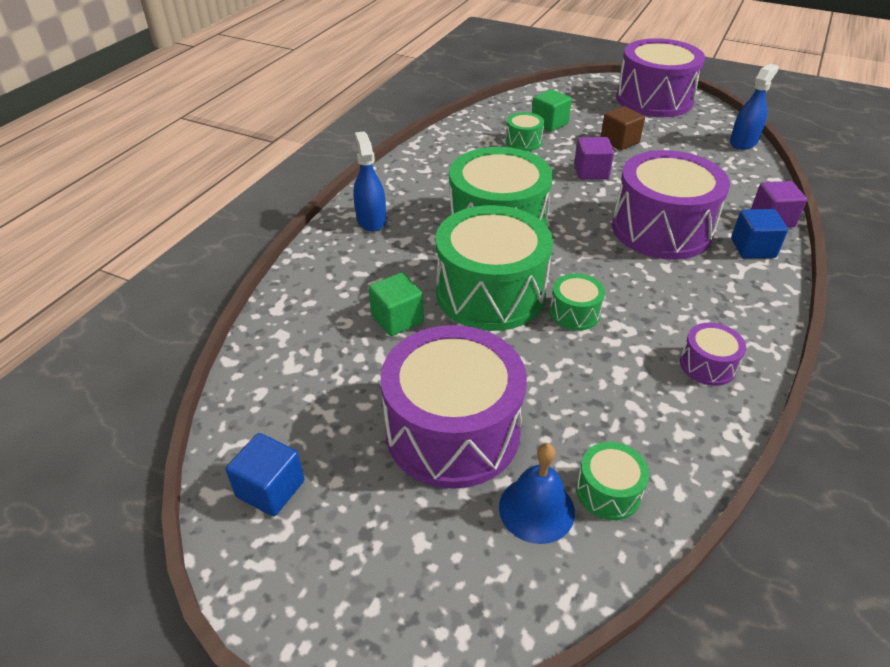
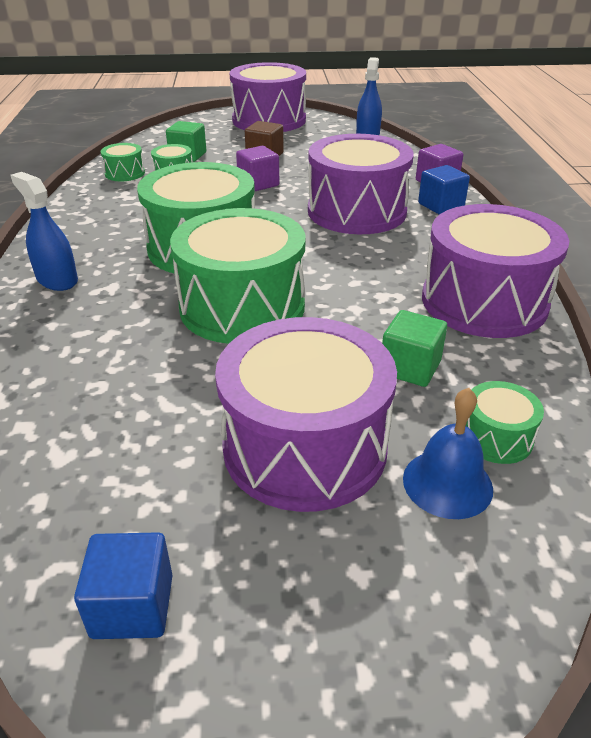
camera: 30 degrees left, 5 degrees down
(397, 319) = (159, 362): green cube -> green cube (410, 367)
(574, 313) = (337, 298): green drum -> green drum (125, 173)
(707, 365) = (484, 301): purple drum -> purple drum, size x2.26

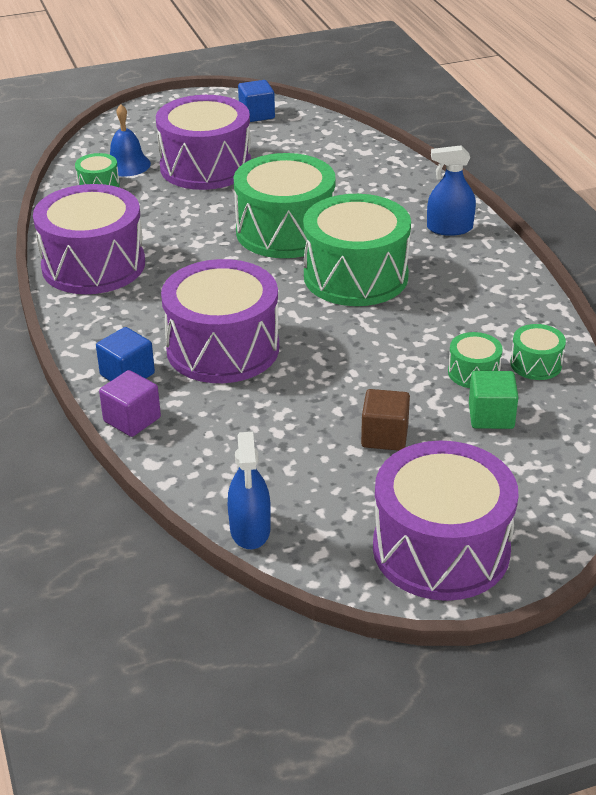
camera: 165 degrees right, 0 degrees up
(57, 280) = (449, 228): blue spray bottle -> blue spray bottle turned 150 degrees clockwise
(258, 184) = (357, 374): purple cube -> none
(410, 367) = (150, 211): green cube -> none

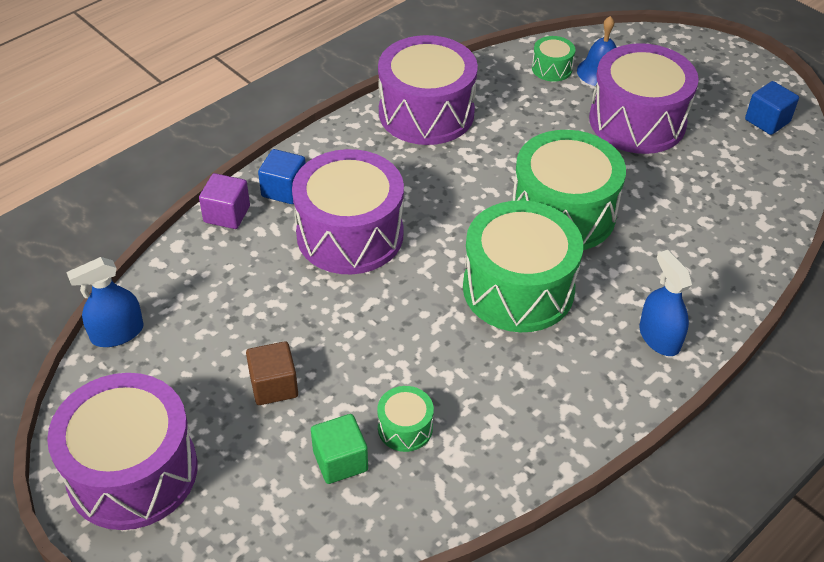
camera: 65 degrees right, 10 degrees up
(536, 364) = (446, 478): green drum -> none

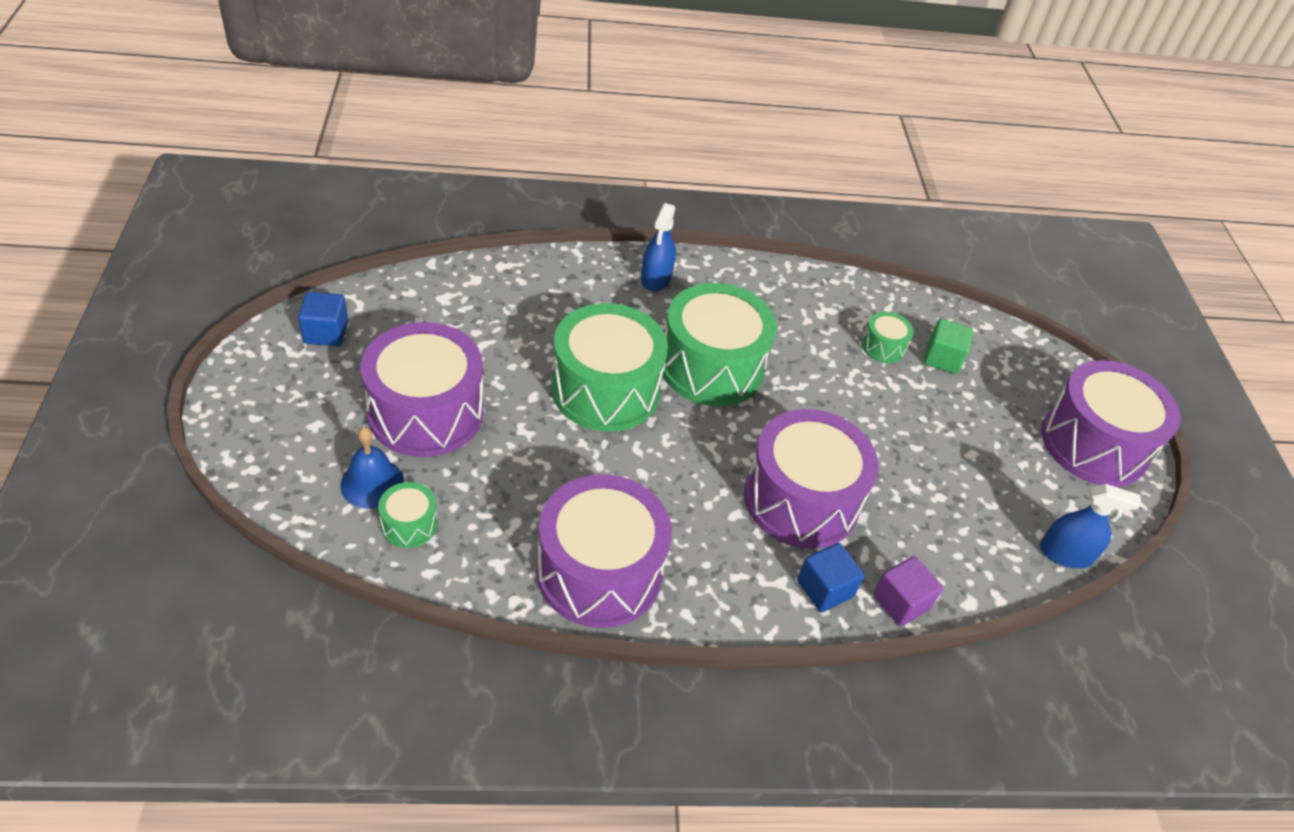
camera: 145 degrees left, 0 degrees up
(274, 386) = (957, 429): brown cube -> none

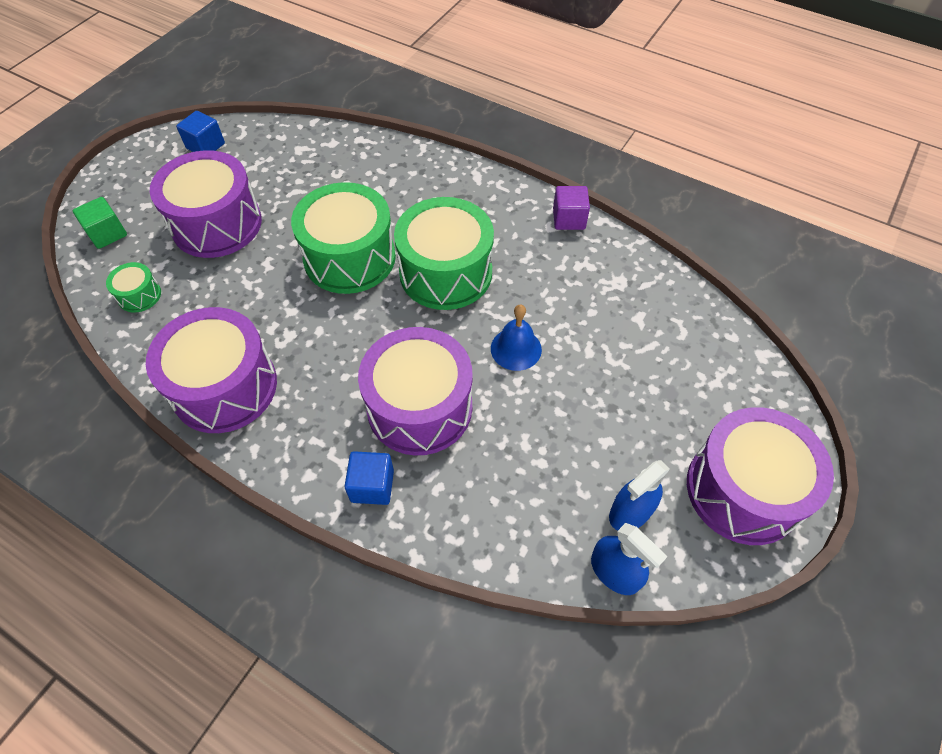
camera: 40 degrees right, 10 degrees up
(372, 483) = (143, 258): blue bell -> blue bell (516, 349)
(656, 278) = (465, 188): blue spray bottle -> blue spray bottle (630, 511)
(883, 347) = (610, 315): green drum -> none
(900, 602) = (423, 530): purple cube -> purple cube (569, 219)
(942, 358) = (657, 347): green cube -> green cube (107, 234)

